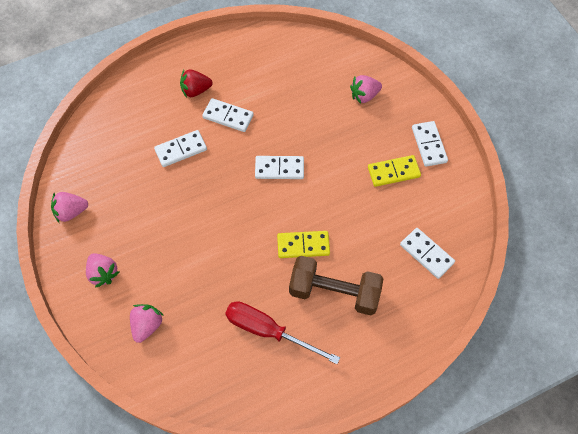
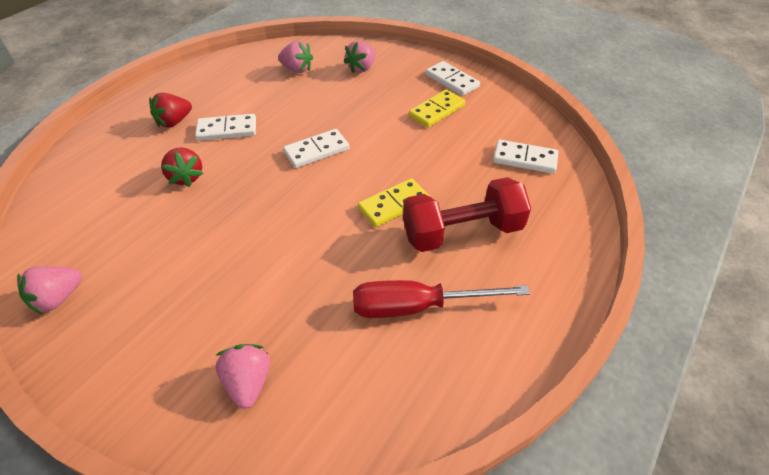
camera: 30 degrees left, 15 degrees down
(103, 273) = (145, 349): pink strawberry -> pink strawberry (297, 69)
(181, 150) = (186, 177): white domino -> red strawberry
(334, 292) = (462, 232): brown dumbbell -> red dumbbell

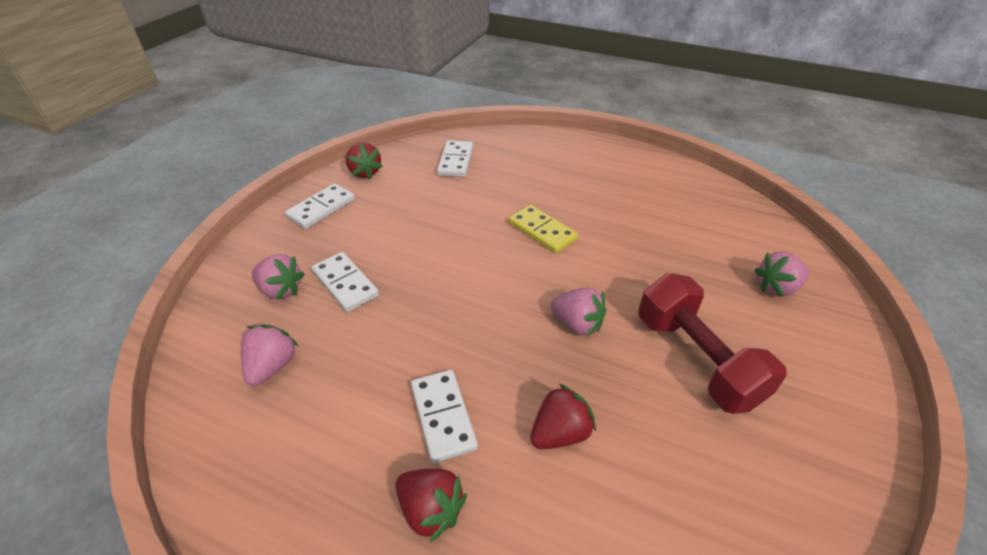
camera: 100 degrees left, 5 degrees down
(58, 298) = (819, 496): pink strawberry -> pink strawberry (577, 324)
(316, 151) = (472, 303): white domino -> white domino (345, 284)
(417, 306) = (648, 207): red screwdriver -> none
(436, 111) = (383, 215): yellow domino -> none
(462, 232) = (560, 190): red dumbbell -> red dumbbell (696, 359)
(505, 102) = (365, 172): none -> red strawberry

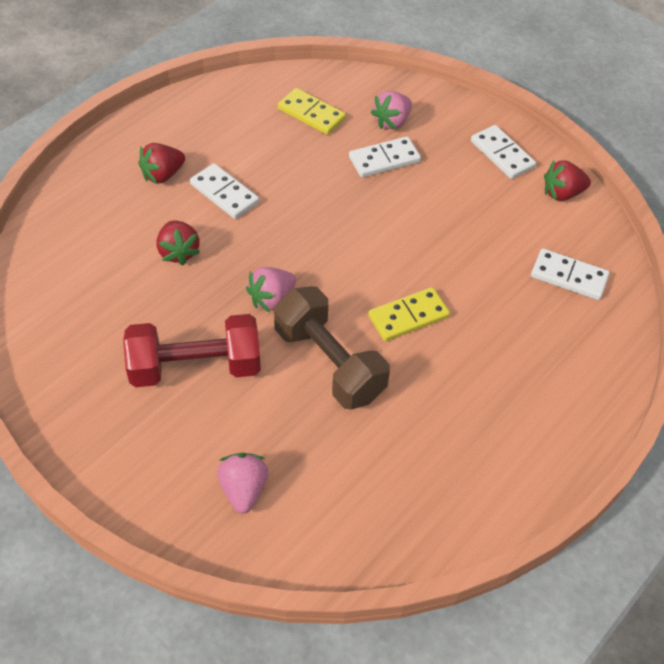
camera: 105 degrees right, 10 degrees up
(272, 366) = (311, 114): pink strawberry -> yellow domino
(443, 416) = (224, 194): white domino -> white domino turned 45 degrees clockwise
(621, 267) = (329, 363): none -> brown dumbbell

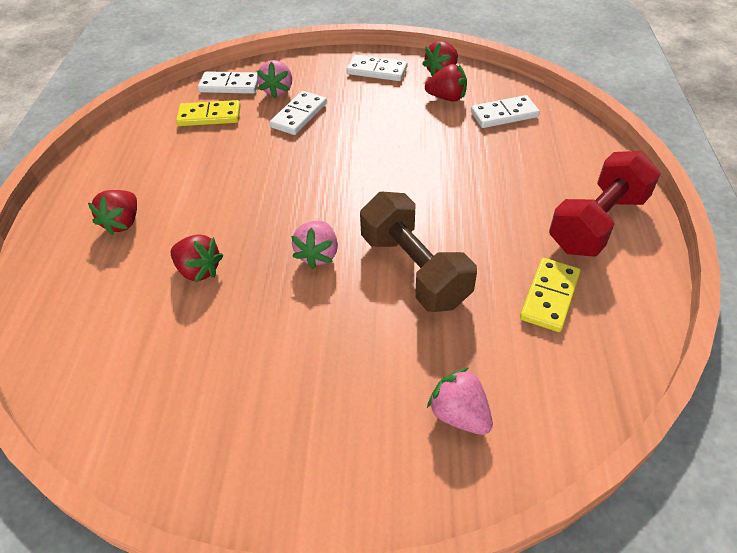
camera: 35 degrees left, 5 degrees down
(195, 367) = (310, 348): red dumbbell -> red dumbbell (597, 223)
(224, 194) = (194, 205): white domino -> white domino (229, 85)
(329, 363) = (414, 270): brown dumbbell -> brown dumbbell turned 45 degrees clockwise
(408, 317) = (433, 201): yellow domino -> yellow domino (550, 296)
(535, 224) = (447, 98): none -> red strawberry

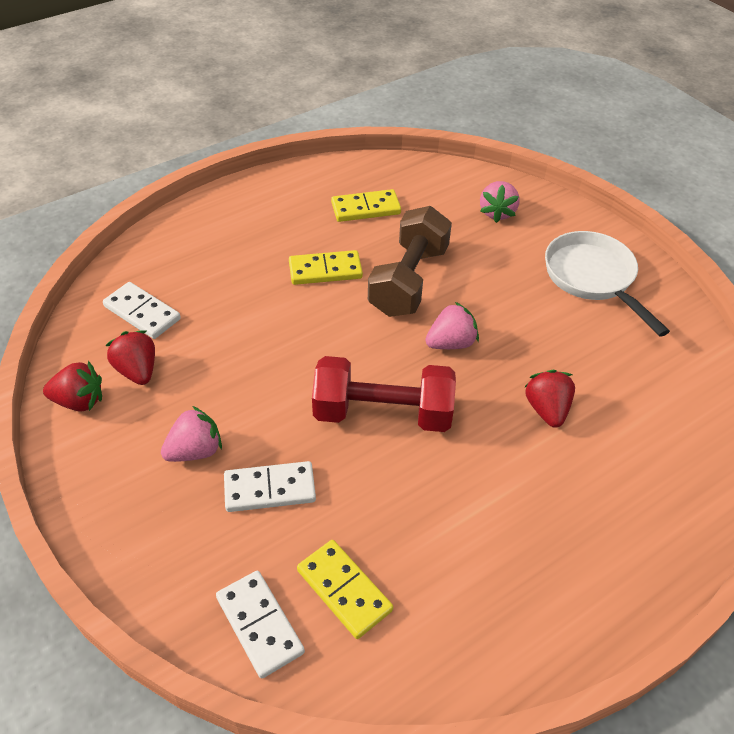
camera: 130 degrees left, 0 degrees up
(123, 223) = (568, 519): red strawberry -> none
(278, 90) = (232, 552): pink strawberry -> pink strawberry (195, 451)
(282, 426) = (592, 278): none -> white pan
(377, 71) = (113, 468): white domino -> none
(474, 223) = (325, 270): none -> yellow domino
(597, 223) = (265, 209): red dumbbell -> red dumbbell (382, 413)

